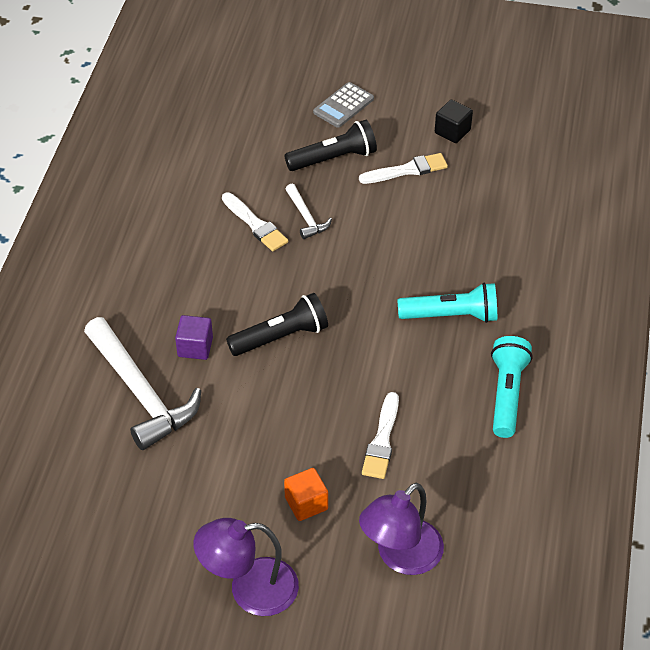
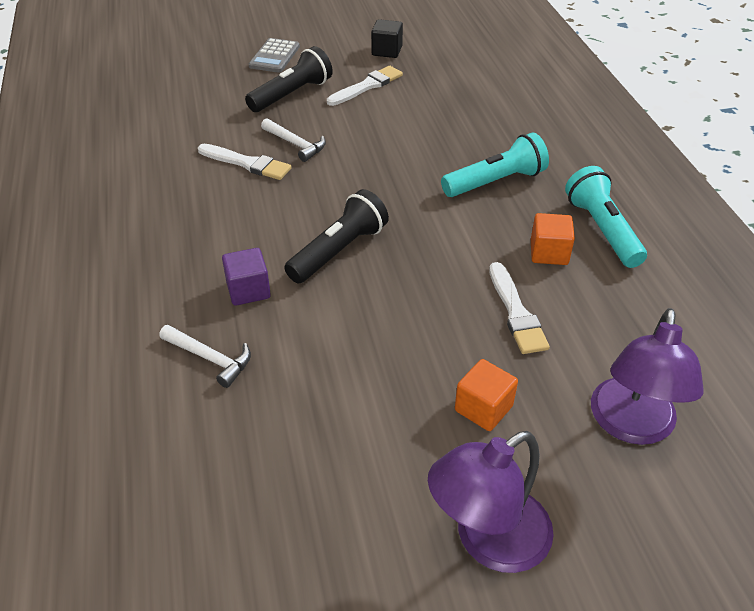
camera: 25 degrees left, 5 degrees down
(141, 393) = (210, 358): white hammer -> white hammer, size x0.48
(446, 399) = (549, 253): none -> orange cube

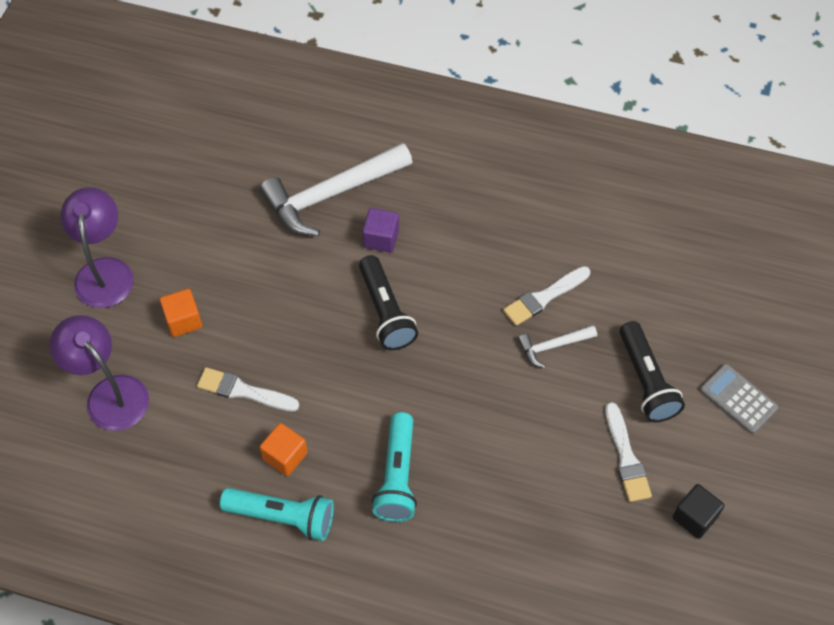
camera: 120 degrees right, 15 degrees up
(210, 358) = (330, 195): white hammer -> white hammer, size x2.09

